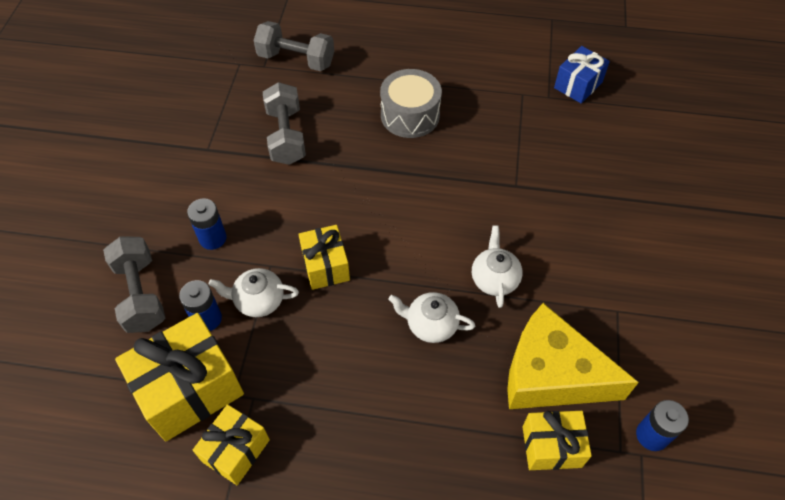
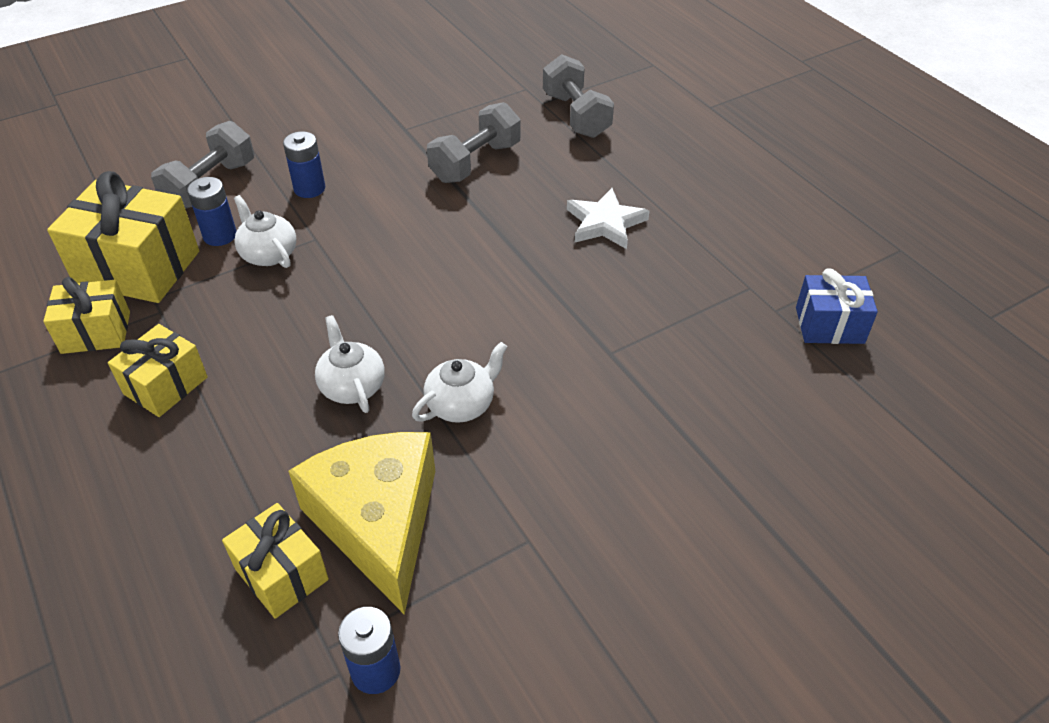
camera: 50 degrees right, 10 degrees down
(325, 266) = (350, 273): yellow gift -> yellow gift (165, 385)
(410, 115) = (605, 223): grey drum -> white star

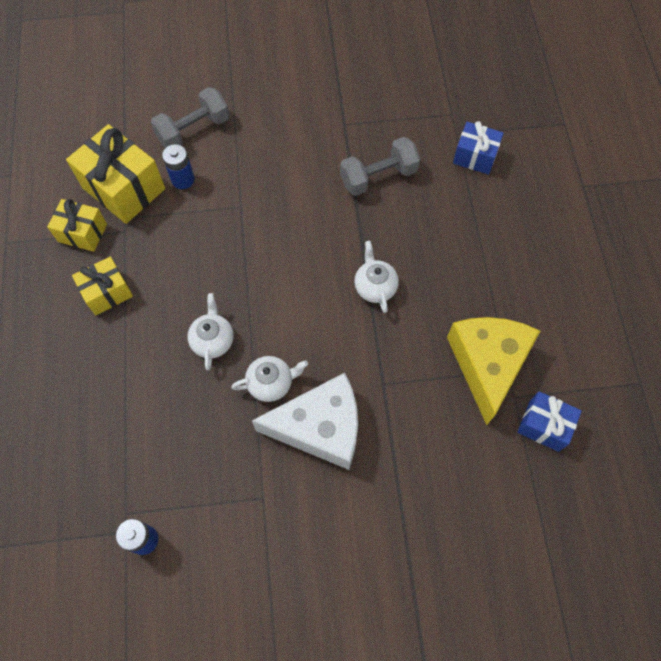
camera: 25 degrees right, 20 degrees up
(268, 254) = (206, 208): white teapot -> white teapot (375, 286)
(282, 574) = (121, 456): yellow gift -> none
(309, 188) = (256, 158): blue battery -> none
(378, 523) = (186, 446): yellow cheese -> yellow cheese (488, 364)
(559, 428) = (320, 428): none -> white cheese
(576, 115) = (475, 157): grey dumbbell -> blue gift
(605, 223) = (440, 271): white star -> none

